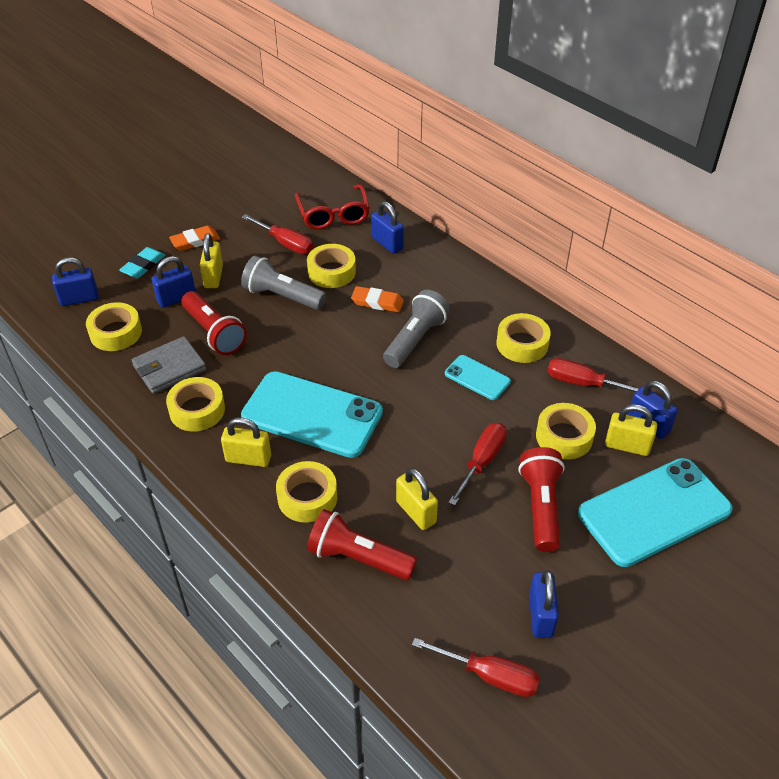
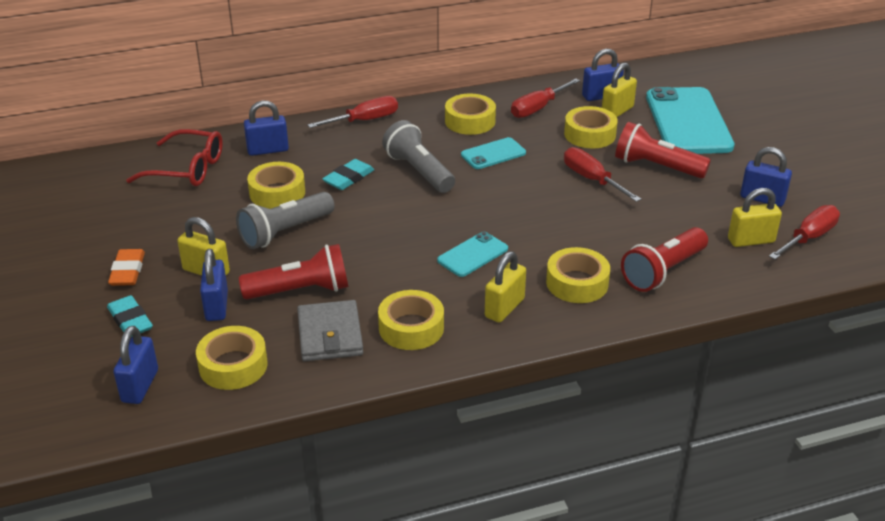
camera: 65 degrees left, 10 degrees down
(285, 243) = (201, 210): red screwdriver -> red screwdriver (364, 120)
(312, 415) = (473, 255): turquoise phone -> turquoise phone, size x0.49
(377, 302) = (349, 178): orange eraser -> turquoise eraser
(416, 512) = (628, 227): yellow padlock -> yellow padlock (751, 240)

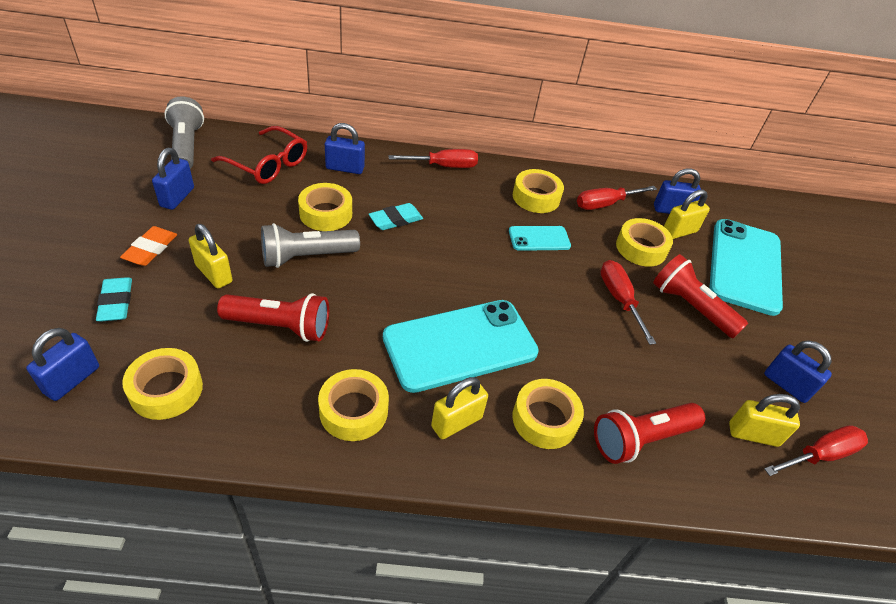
camera: 15 degrees right, 10 degrees up
(216, 306) = (197, 315): blue padlock -> blue padlock (177, 197)
(330, 335) = (274, 388): grey wallet -> none
(419, 171) = (461, 234): grey flashlight -> grey flashlight (186, 146)
(473, 255) = (460, 345): turquoise phone -> turquoise phone, size x2.05

